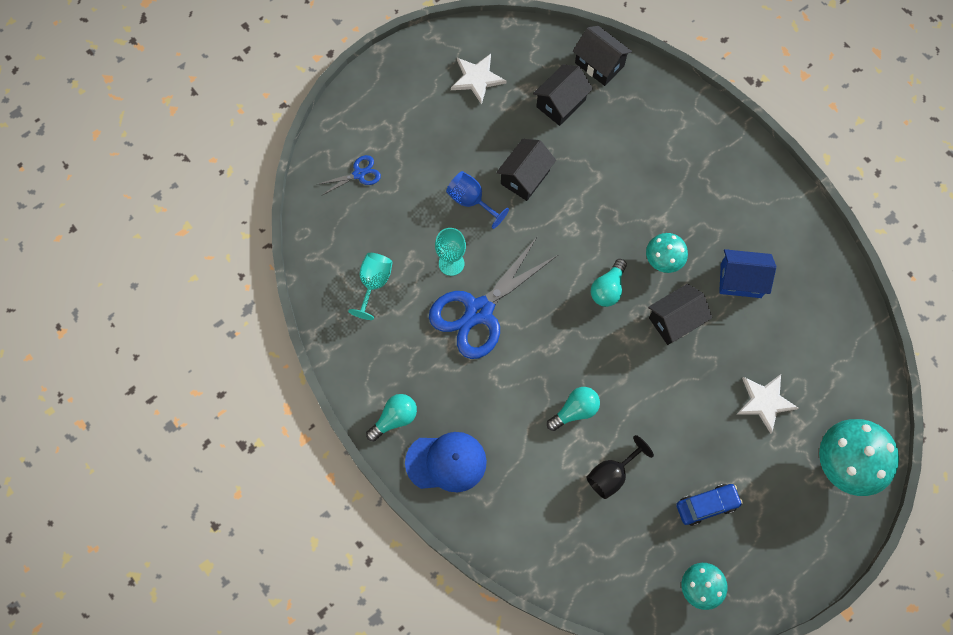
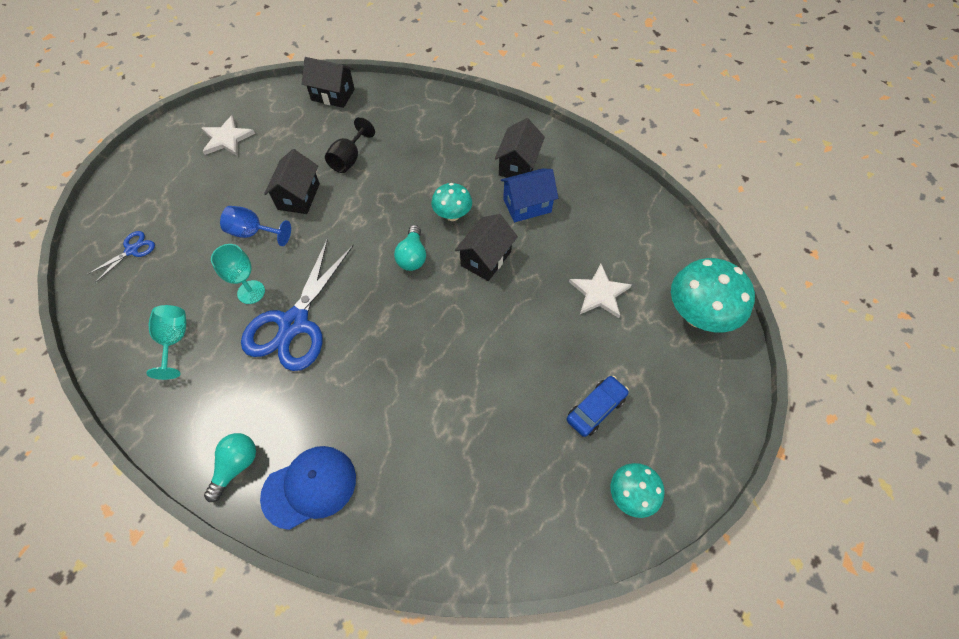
camera: 25 degrees left, 10 degrees down
(561, 103) = (310, 132): black house -> black house (518, 165)
(575, 411) = (426, 376): turquoise light bulb -> none
(611, 475) = (490, 421): black goblet -> black goblet (349, 159)

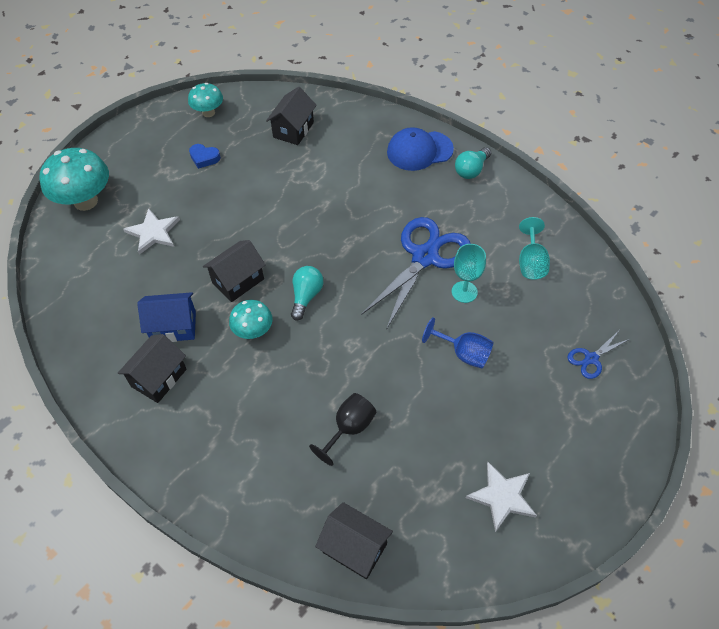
camera: 165 degrees left, 5 degrees down
(298, 196) = (413, 388): black house -> black house (293, 130)
(595, 409) = (204, 158): blue car -> blue heart

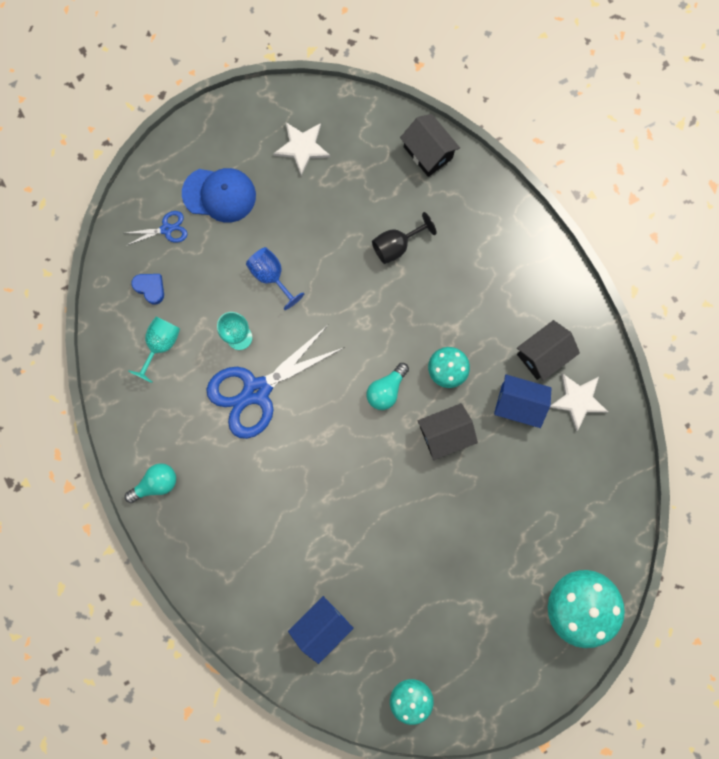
camera: 160 degrees left, 25 degrees up
(153, 232) = (513, 529): white star -> white star (577, 400)
(204, 158) = (434, 620): blue heart -> blue heart (150, 288)
(293, 130) = (321, 626): black house -> blue house
(419, 151) = (197, 534): blue cap -> blue cap (219, 194)

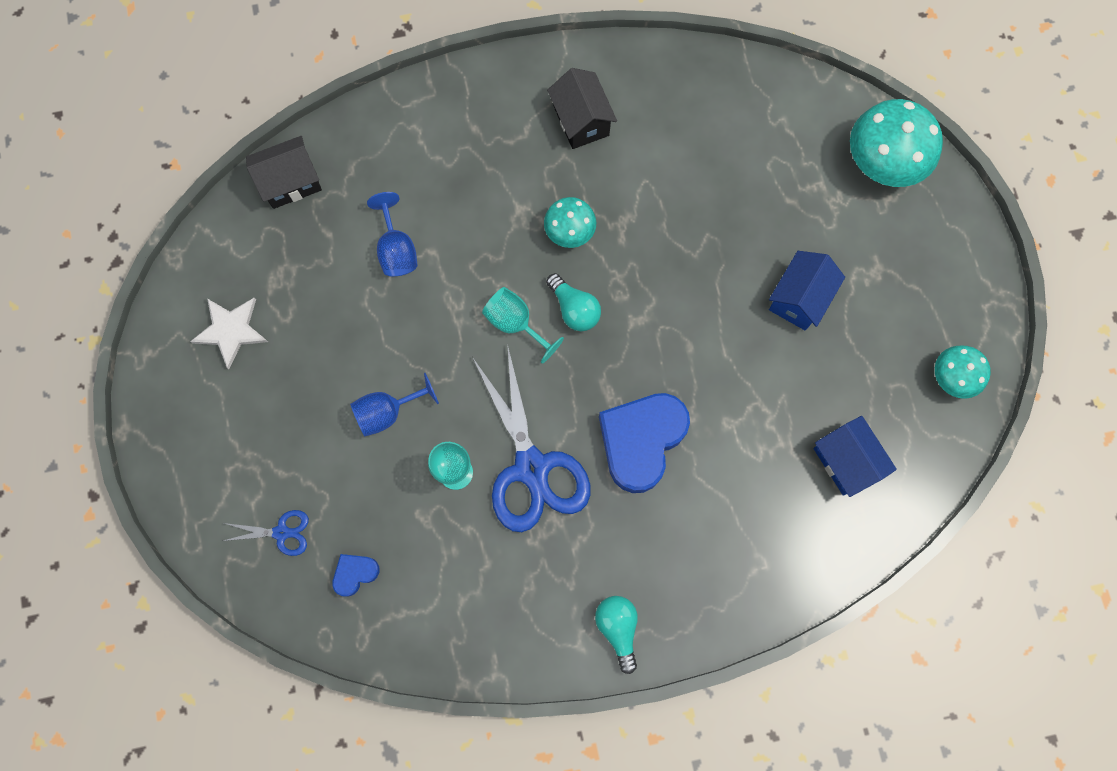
camera: 75 degrees left, 5 degrees down
(161, 345) = (436, 578): turquoise goblet -> turquoise goblet (515, 323)
(166, 229) = (281, 532): blue scissors -> blue scissors turned 90 degrees clockwise
(219, 194) = (258, 451): blue cap -> none
(297, 466) = (641, 441): none -> blue heart
(396, 245) = (396, 250): black goblet -> blue goblet
(445, 433) = (646, 255): black house -> none
(518, 404) = (632, 163): blue house -> blue house (799, 298)
(577, 400) = (645, 98): white star -> none

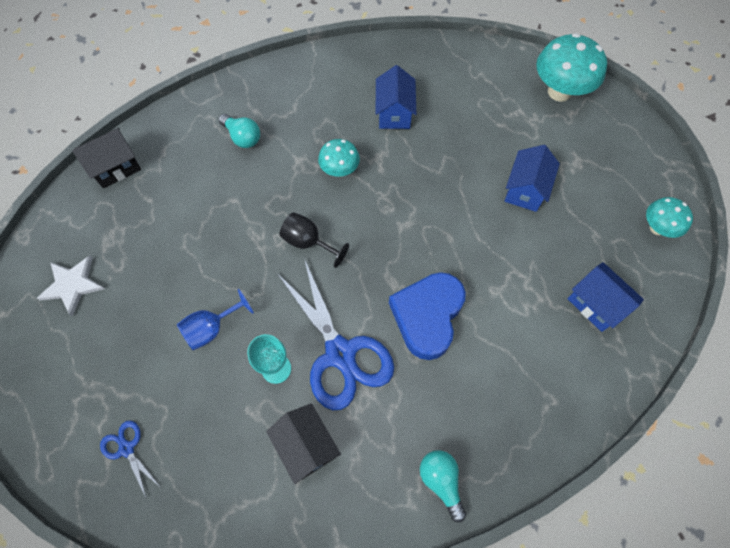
camera: 10 degrees left, 10 degrees down
(281, 532) = (126, 449): blue scissors -> blue scissors turned 120 degrees counterclockwise
(355, 573) = (197, 474): blue heart -> none
(396, 250) = (205, 203): blue goblet -> none
(515, 323) = (308, 242): turquoise goblet -> black goblet
(574, 309) = (353, 224): turquoise light bulb -> turquoise light bulb (242, 137)
(581, 121) = (334, 95): black house -> black house (306, 446)
(655, 161) = (394, 113): none -> blue house

